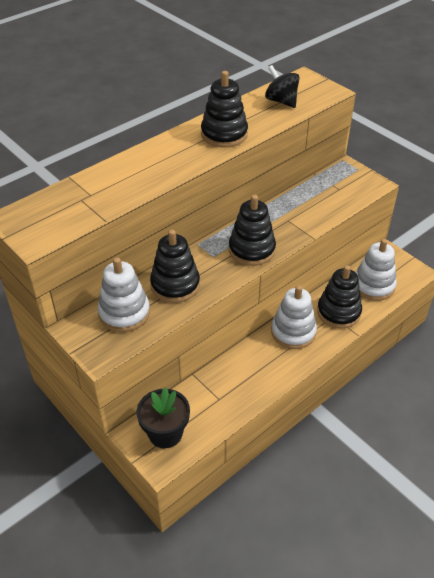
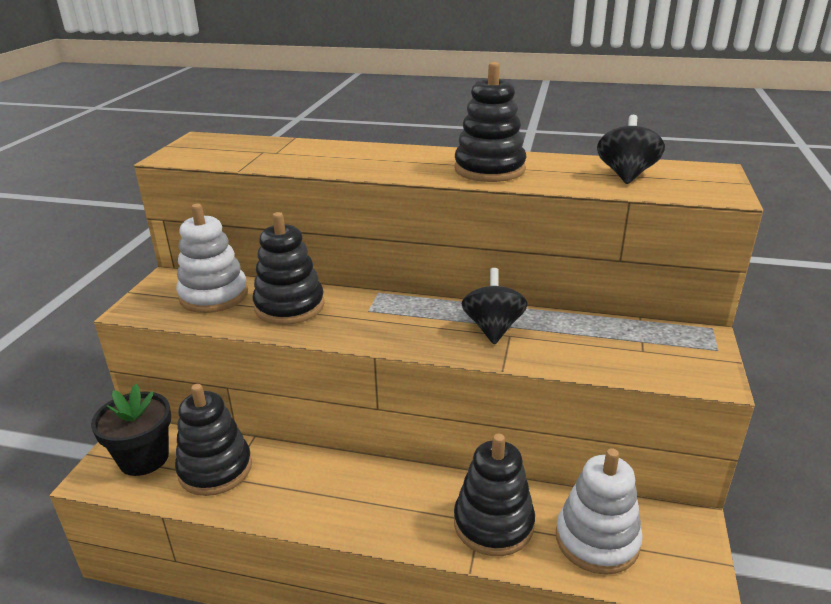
camera: 55 degrees right, 15 degrees down
(251, 250) = (413, 331): black stacking toy -> black stacking toy (215, 469)
(277, 222) = (493, 328): none -> black spinning top
(293, 332) = (405, 492): white stacking toy -> none

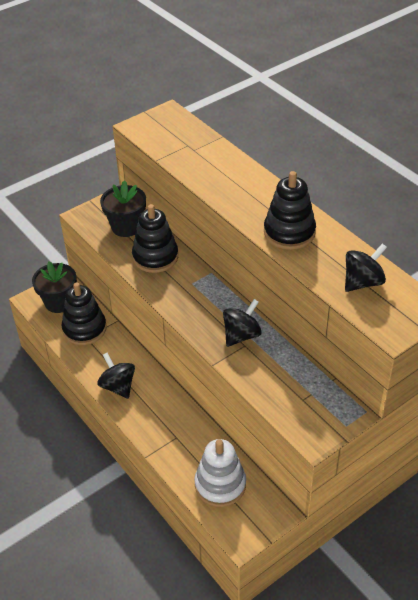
camera: 40 degrees right, 15 degrees up
(214, 295) = (126, 227): white stacking toy -> black flower pot
(335, 509) = (118, 386): none -> black spinning top
(493, 524) = (181, 443): black stacking toy -> none

